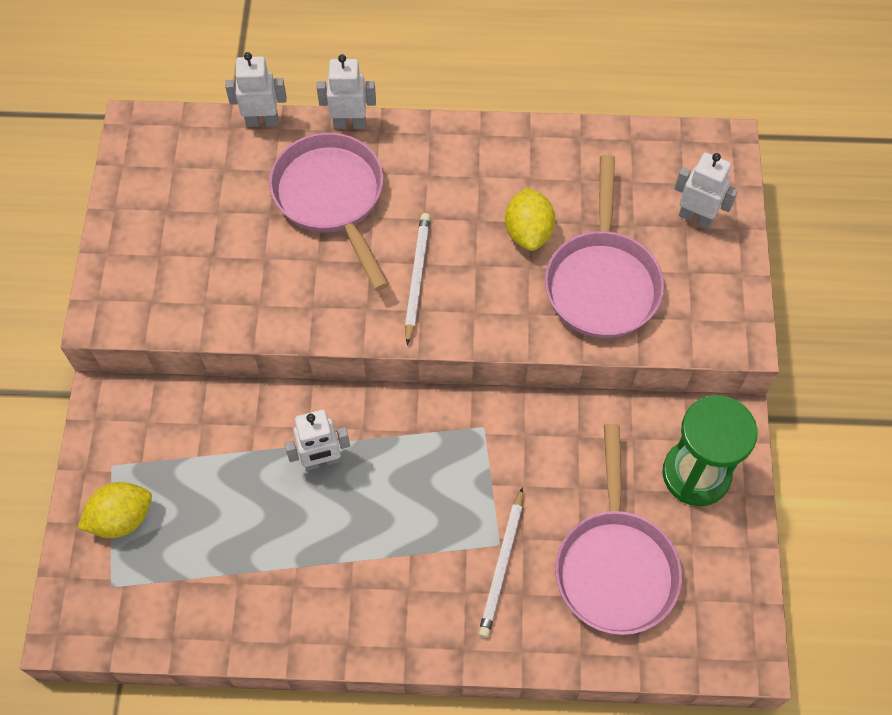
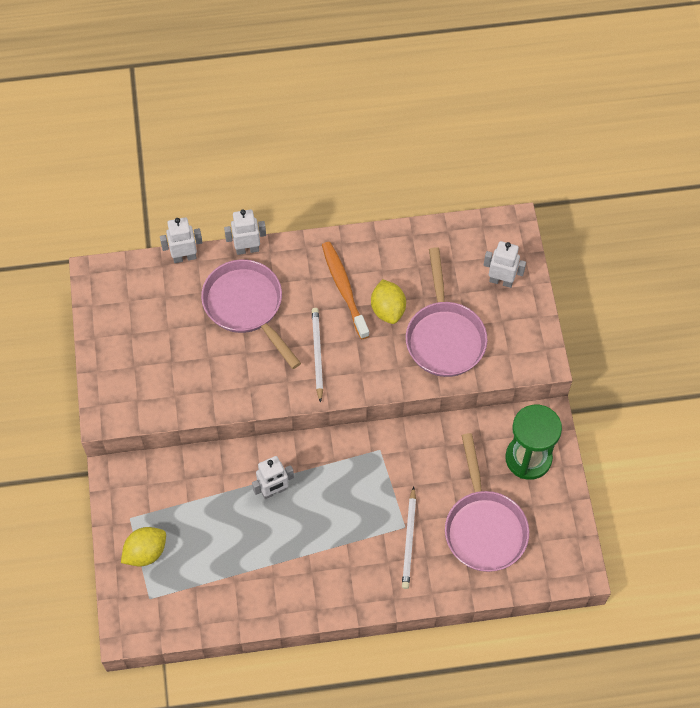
camera: 10 degrees left, 0 degrees up
(472, 195) = (344, 289): none -> orange toothbrush

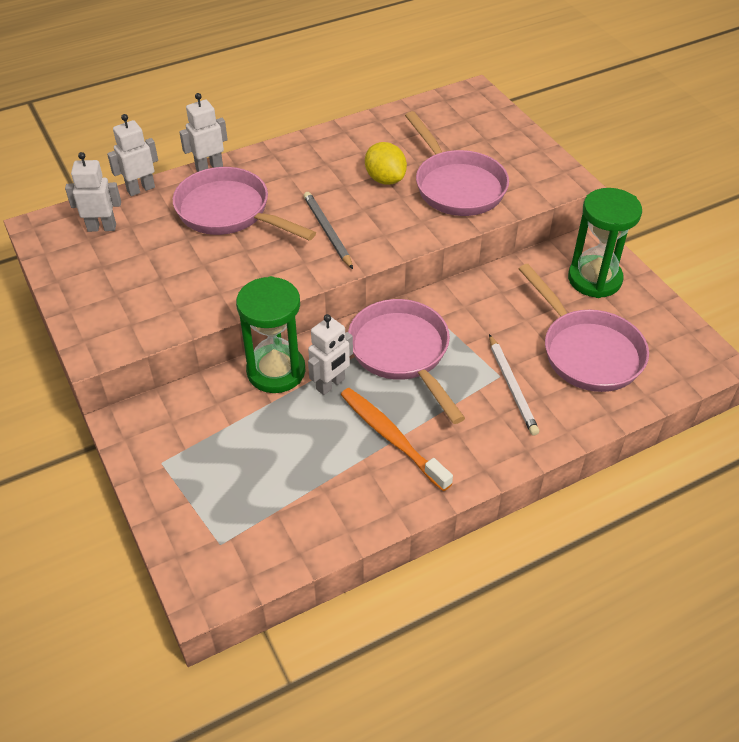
camera: 20 degrees left, 15 degrees down
(145, 552) = (196, 493): yellow lemon -> none
(237, 464) = (276, 371): none -> green hourglass
(317, 354) = (327, 231): white pencil -> grey pencil
(339, 480) = (402, 353): none -> pink pan
(344, 289) = (329, 174): orange toothbrush -> orange toothbrush (391, 437)
(501, 281) = (487, 132): white robot -> white robot (102, 227)

